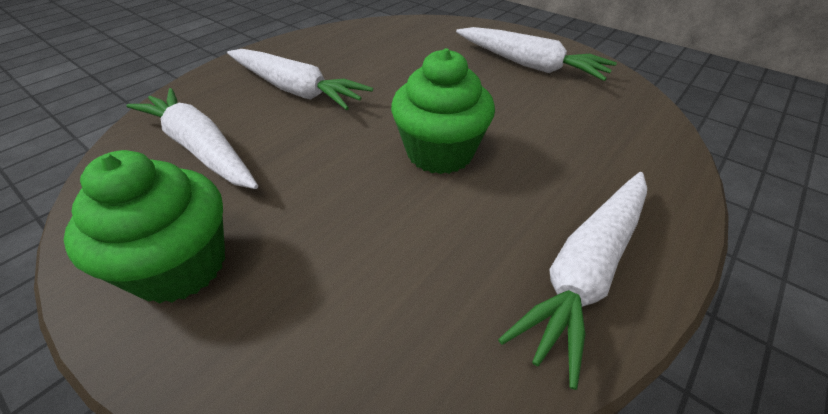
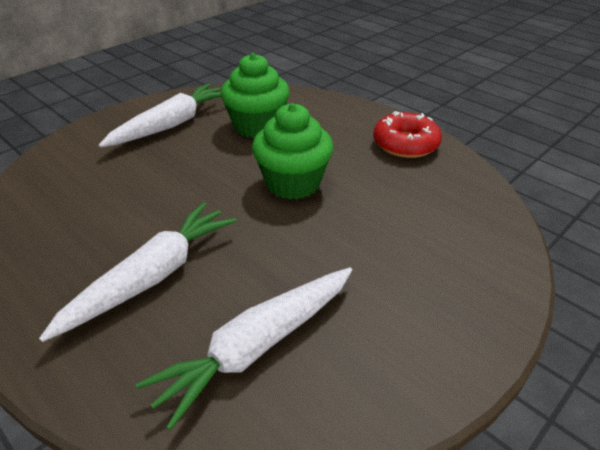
camera: 85 degrees left, 5 degrees down
(180, 266) = (424, 323): green cupcake -> green cupcake (257, 126)
(585, 270) = (405, 144): white carrot -> red donut

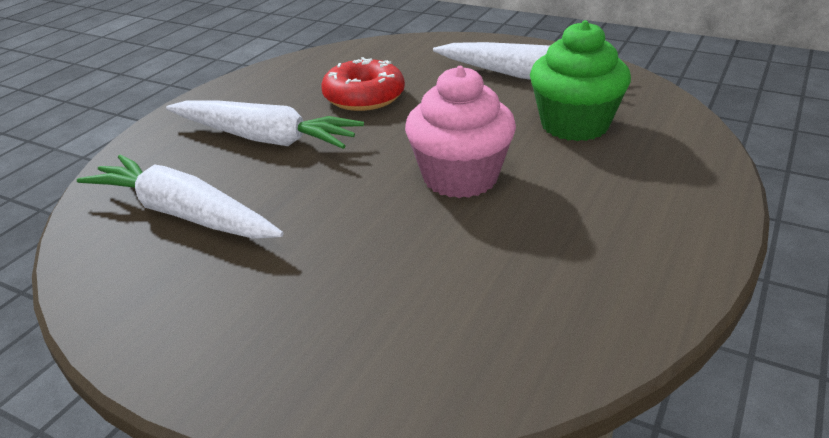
camera: 75 degrees right, 5 degrees down
(293, 183) = (460, 178): green cupcake -> pink cupcake
(405, 144) = (642, 256): red donut -> red donut (364, 97)

